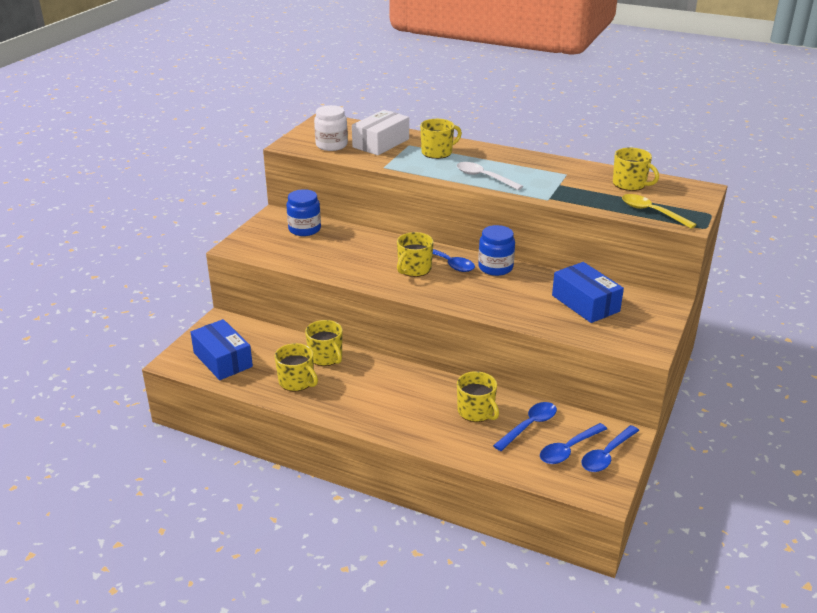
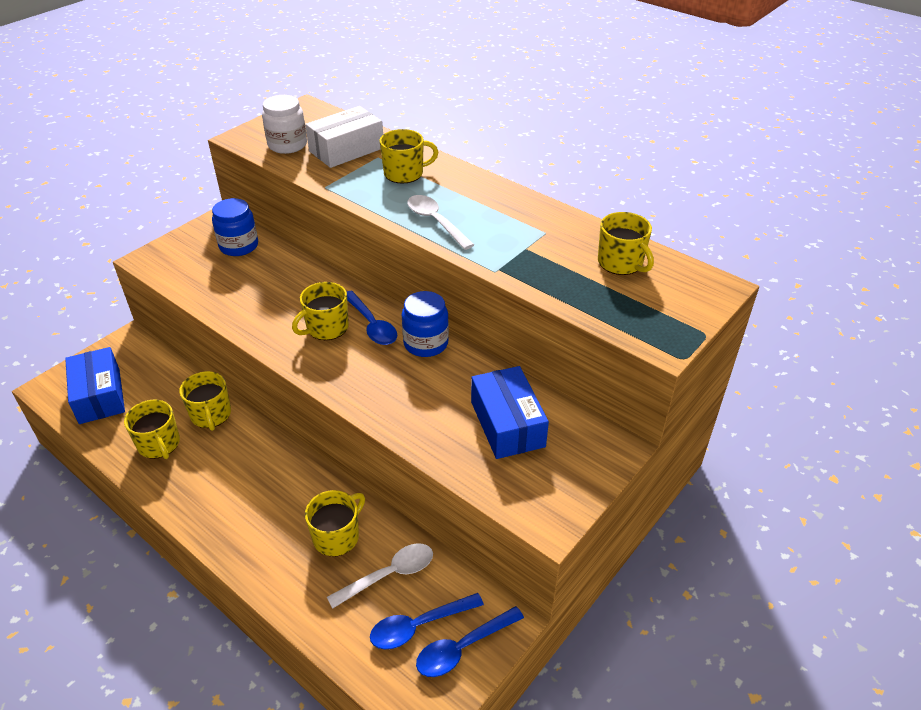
camera: 15 degrees right, 10 degrees up
(476, 411) = (337, 536): yellow mug -> yellow mug turned 120 degrees counterclockwise
(529, 426) = (389, 575): blue spoon -> white spoon
(652, 212) = (623, 317): yellow spoon -> none

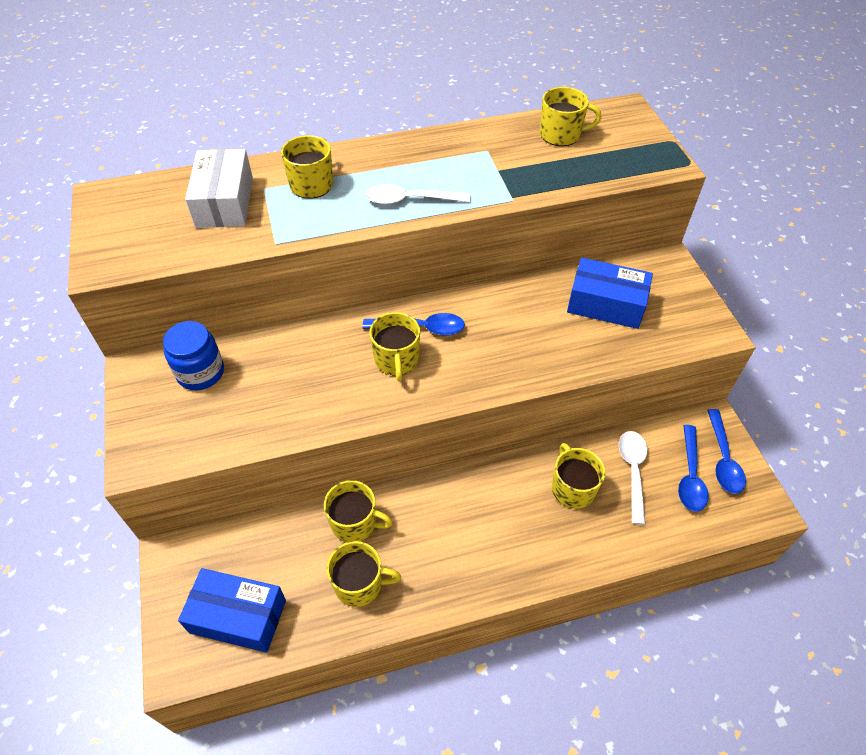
camera: 55 degrees left, 10 degrees up
(287, 145) = (162, 238): white jar -> none
(426, 343) = (475, 305): blue jar -> none

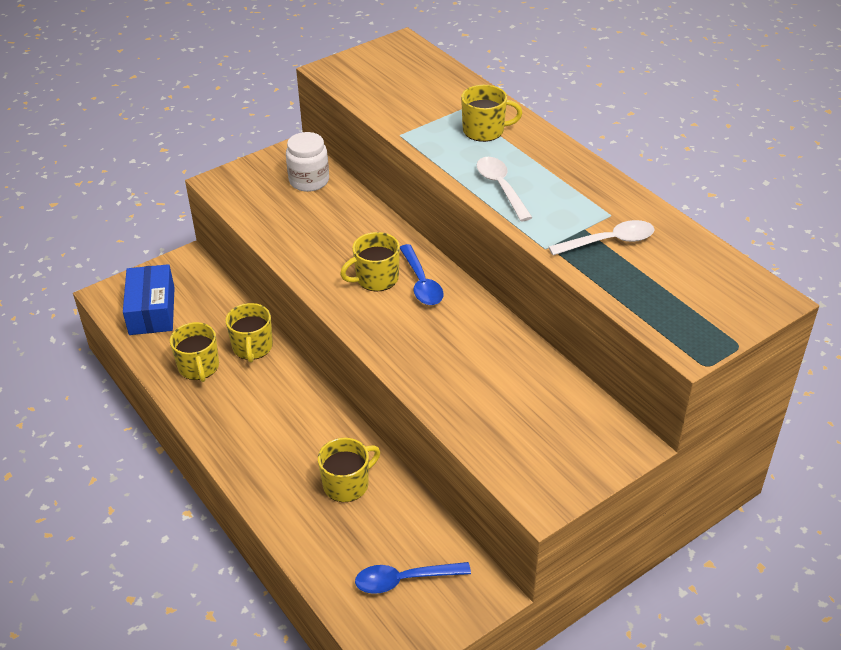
camera: 70 degrees right, 10 degrees down
(200, 372) = (309, 181): blue jar -> white jar
(225, 202) = (432, 96): white box -> none
(561, 135) = (679, 258): yellow mug -> none
(606, 304) = (529, 403): blue box -> none
(633, 472) = (387, 529): white spoon -> white spoon (608, 242)
(723, 458) = (441, 608): blue spoon -> none

